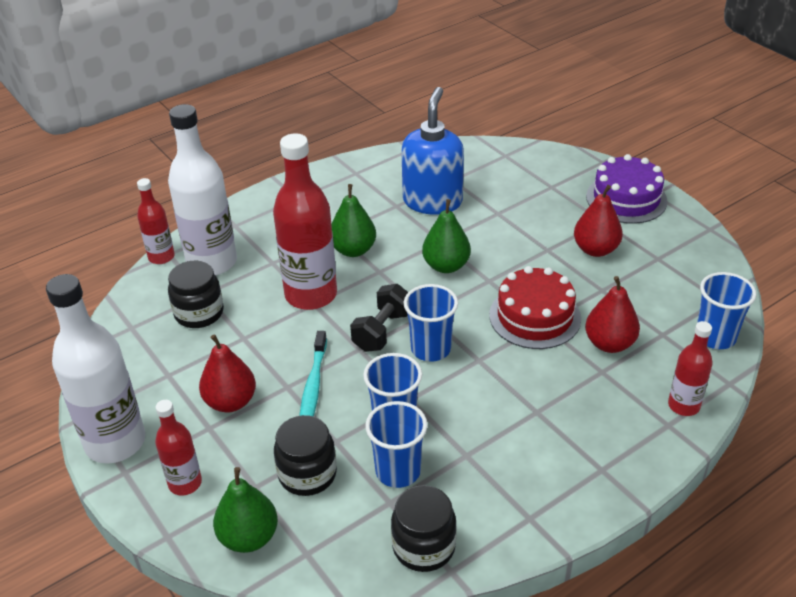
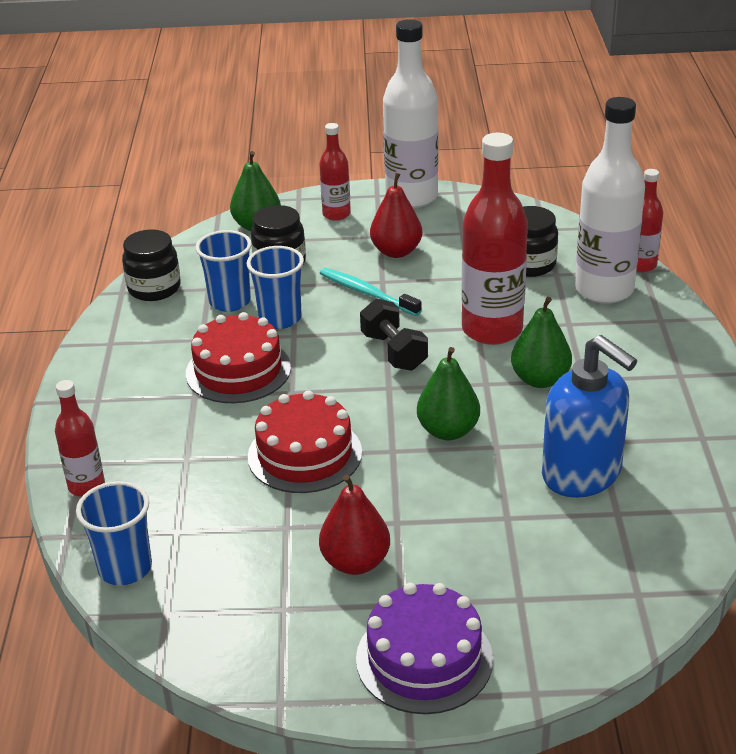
camera: 125 degrees right, 5 degrees down
(431, 349) = (338, 370): blue cup -> none
(484, 404) = (238, 370): none -> red cake
(609, 343) = (211, 484): red pear -> none

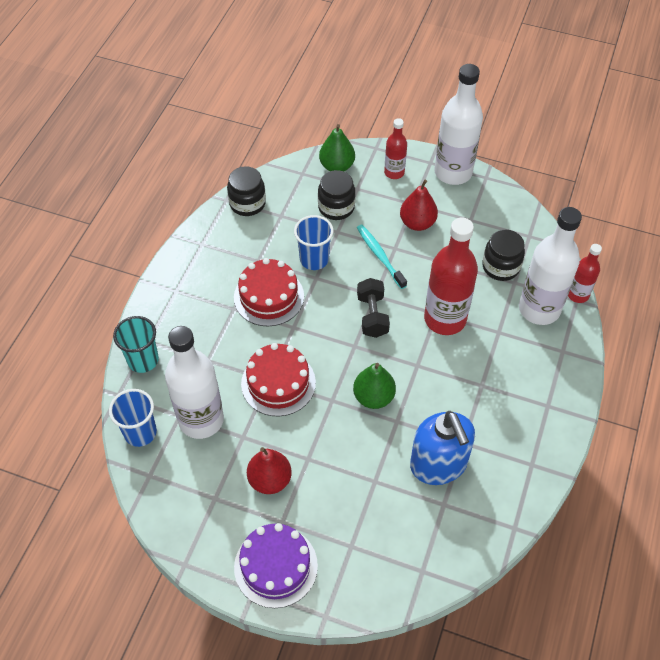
camera: 20 degrees right, 20 degrees up
(86, 486) = (143, 360): red bottle -> turquoise cup
(213, 526) = (201, 420): none -> white bottle
(230, 301) = (289, 233): blue cup -> none
(540, 379) = (453, 375): green pear -> none

